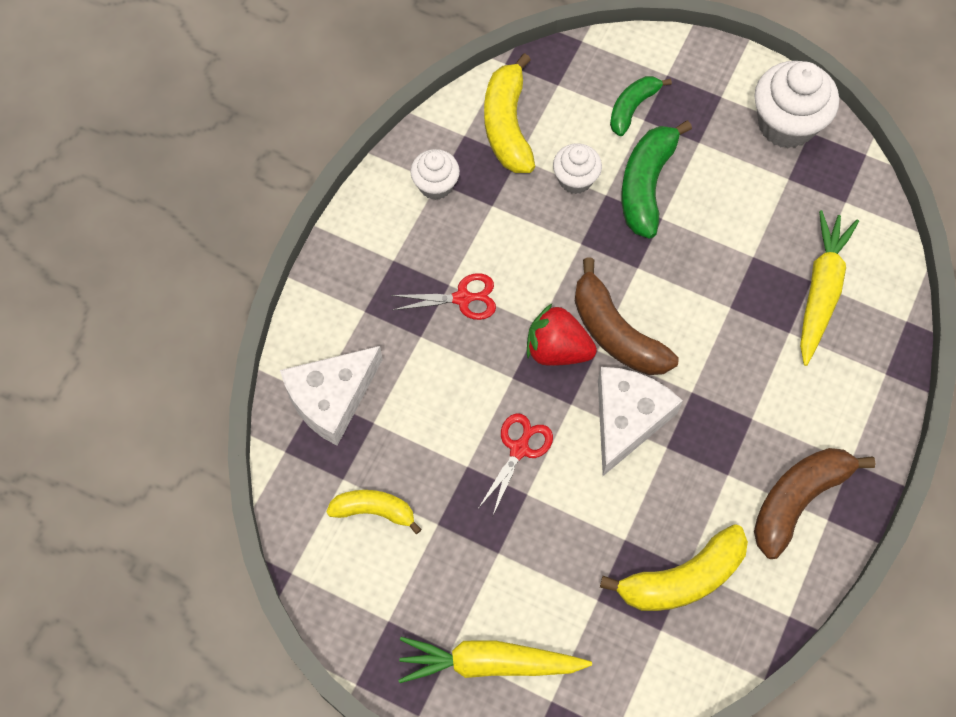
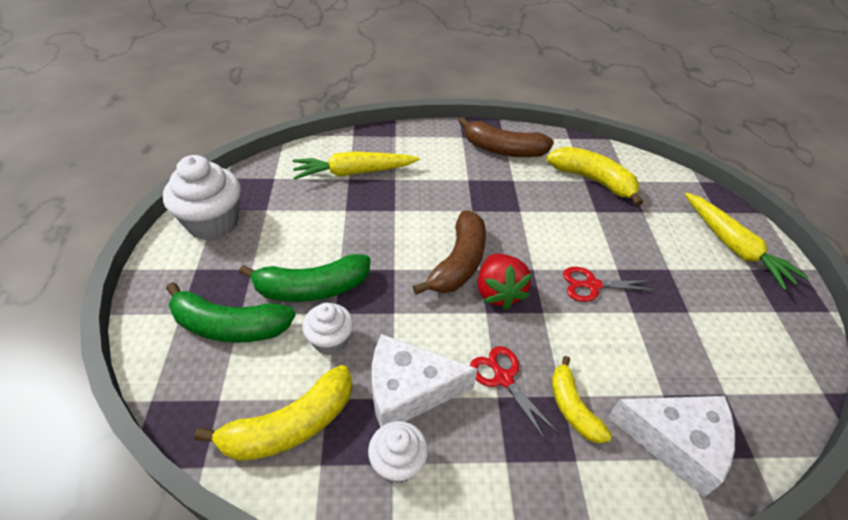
camera: 120 degrees left, 20 degrees down
(374, 511) = (723, 357): yellow banana -> yellow banana (572, 407)
(627, 419) = (518, 235): white cheese -> white cheese (409, 390)
(632, 108) = (230, 326): green banana -> green banana, size x1.59

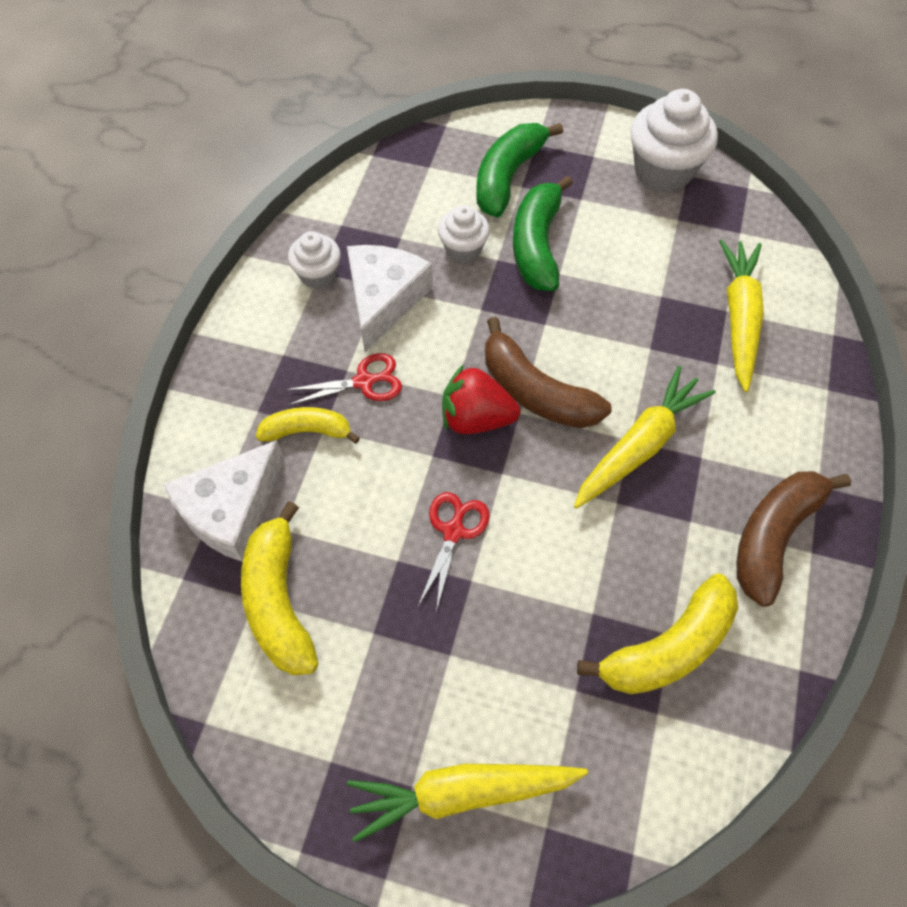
camera: 110 degrees right, 15 degrees up
(290, 425) = (384, 209): yellow banana -> yellow banana (279, 601)
(474, 205) = (639, 445): none -> yellow carrot

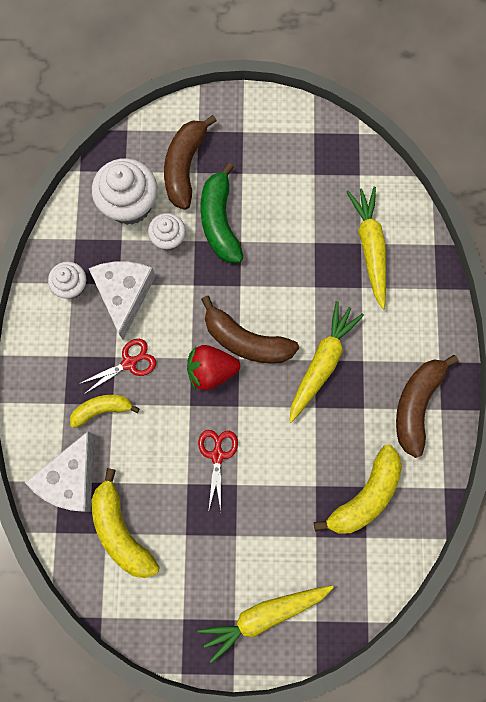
camera: 15 degrees left, 15 degrees up
(508, 177) = (185, 167): green banana -> brown banana
(663, 171) = (296, 134): white cupcake -> white cupcake (130, 204)

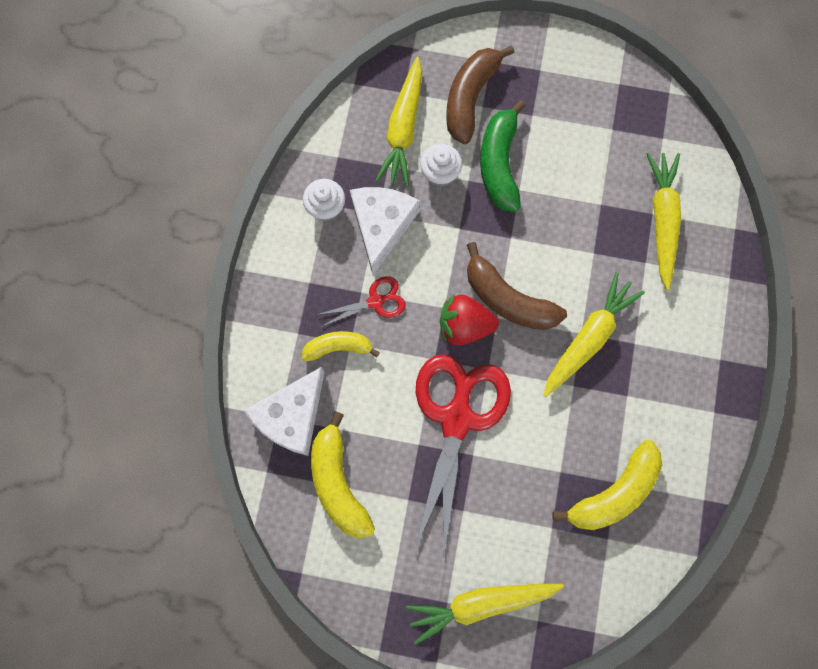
camera: 10 degrees right, 0 degrees up
(130, 204) = (403, 129): white cupcake -> yellow carrot
(217, 455) = (456, 419): red scissors -> red scissors, size x2.15
(416, 405) = (687, 402): brown banana -> none

